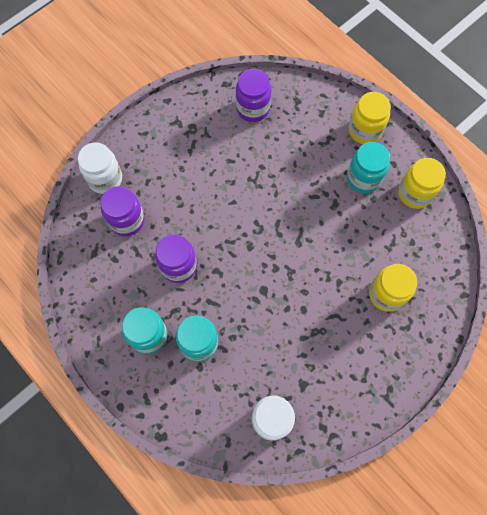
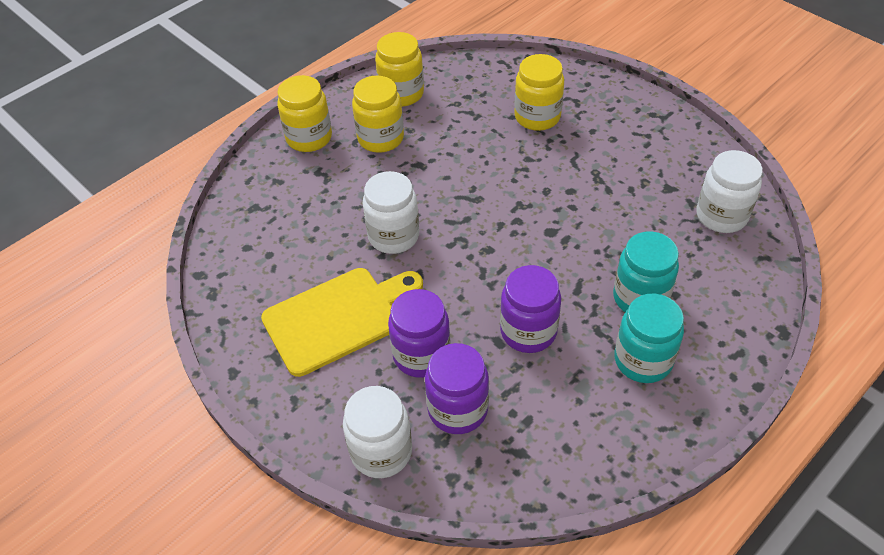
camera: 90 degrees left, 20 degrees down
(200, 154) = (338, 318): none -> yellow cutting board
(253, 108) = (261, 257): purple jar -> purple jar (421, 355)
(266, 186) = (393, 236): none -> white jar
(363, 178) = (380, 138): turquoise jar -> yellow jar

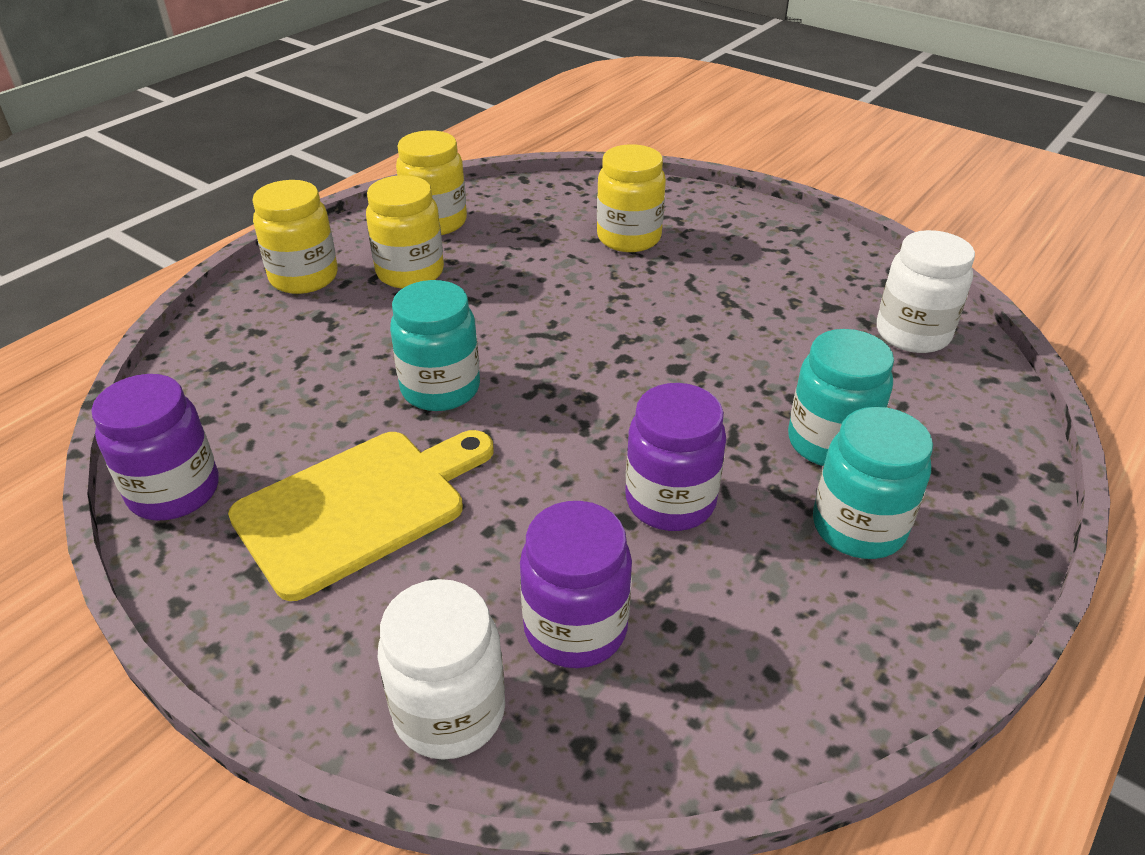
camera: 10 degrees left, 10 degrees down
(393, 236) = (440, 389): white jar -> turquoise jar
(421, 355) = (503, 550): purple jar -> purple jar (174, 491)

